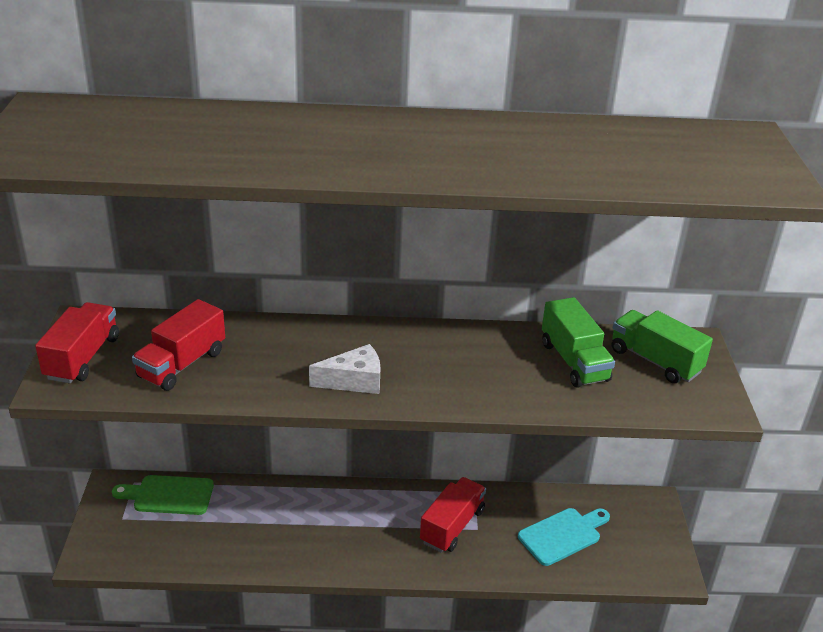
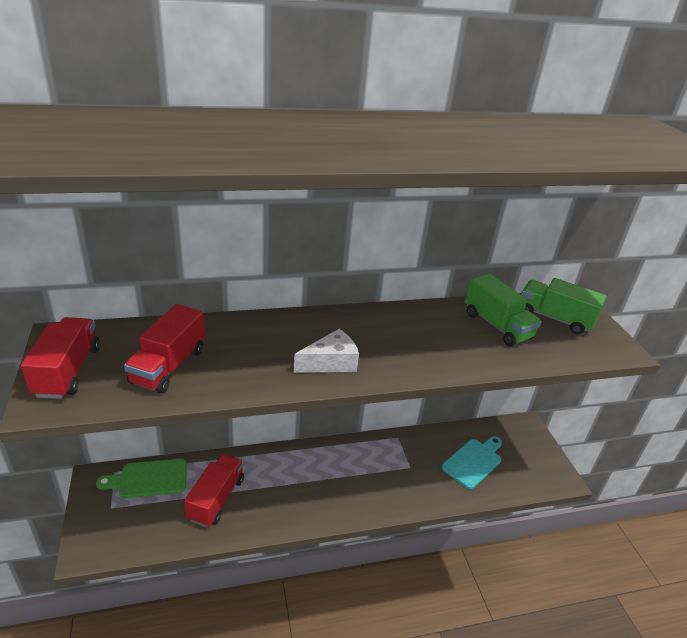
camera: 15 degrees left, 0 degrees up
(452, 526) = (390, 468): red truck -> red truck (216, 499)

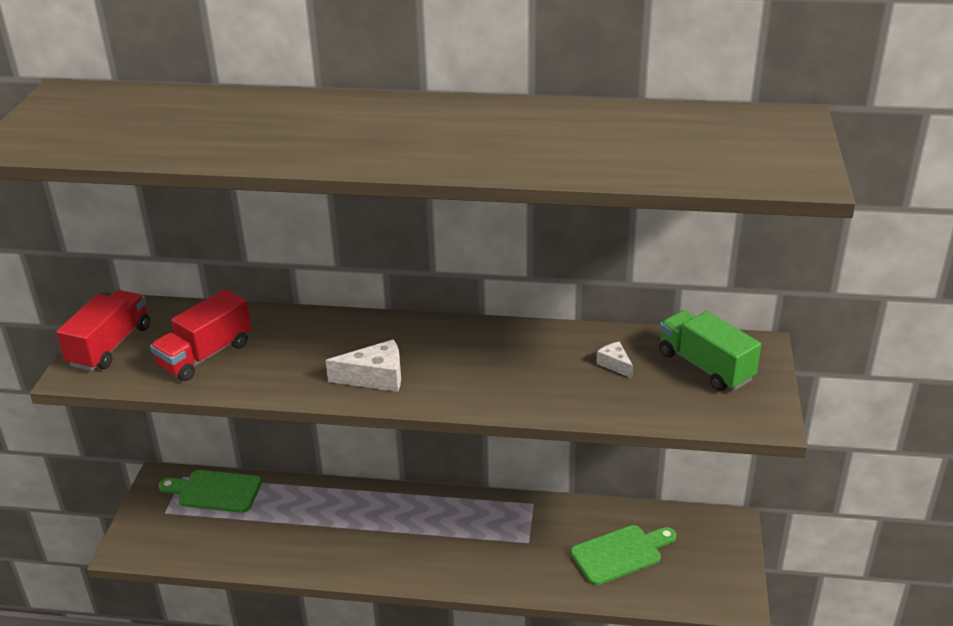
camera: 25 degrees right, 0 degrees up
(216, 499) = (277, 528): red truck -> none
(474, 461) = (620, 553): turquoise cutting board -> green cutting board
(497, 325) = (615, 364): green truck -> white cheese

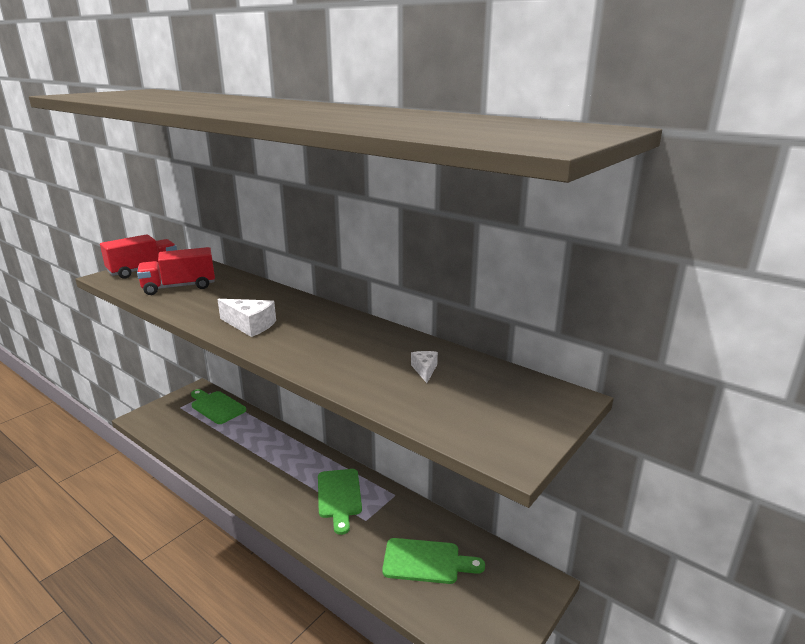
camera: 30 degrees right, 10 degrees down
(478, 531) = (339, 496): none -> green cutting board
(705, 366) = (501, 396): green truck -> none

